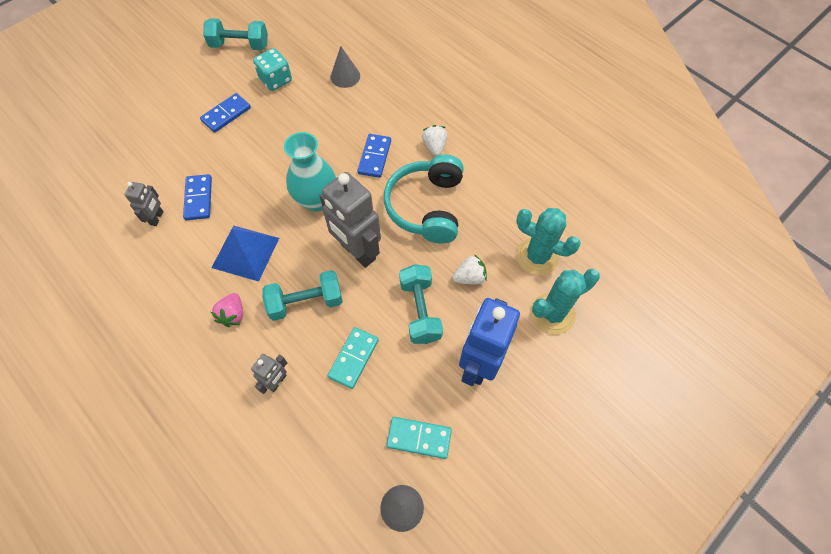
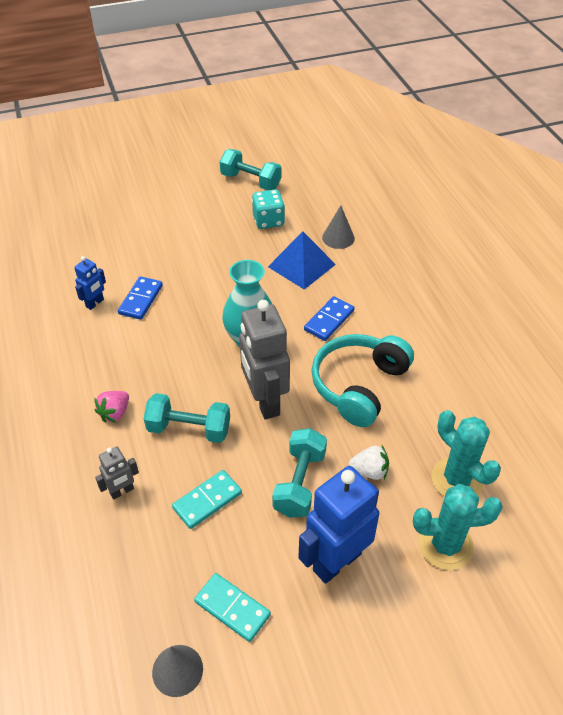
camera: 25 degrees right, 15 degrees down
(157, 218) = (95, 303): grey robot -> blue robot
(226, 114) = (206, 236): blue domino -> none
(245, 252) = (157, 362): blue pyramid -> blue pyramid (301, 265)
(434, 147) = (397, 331): white strawberry -> none

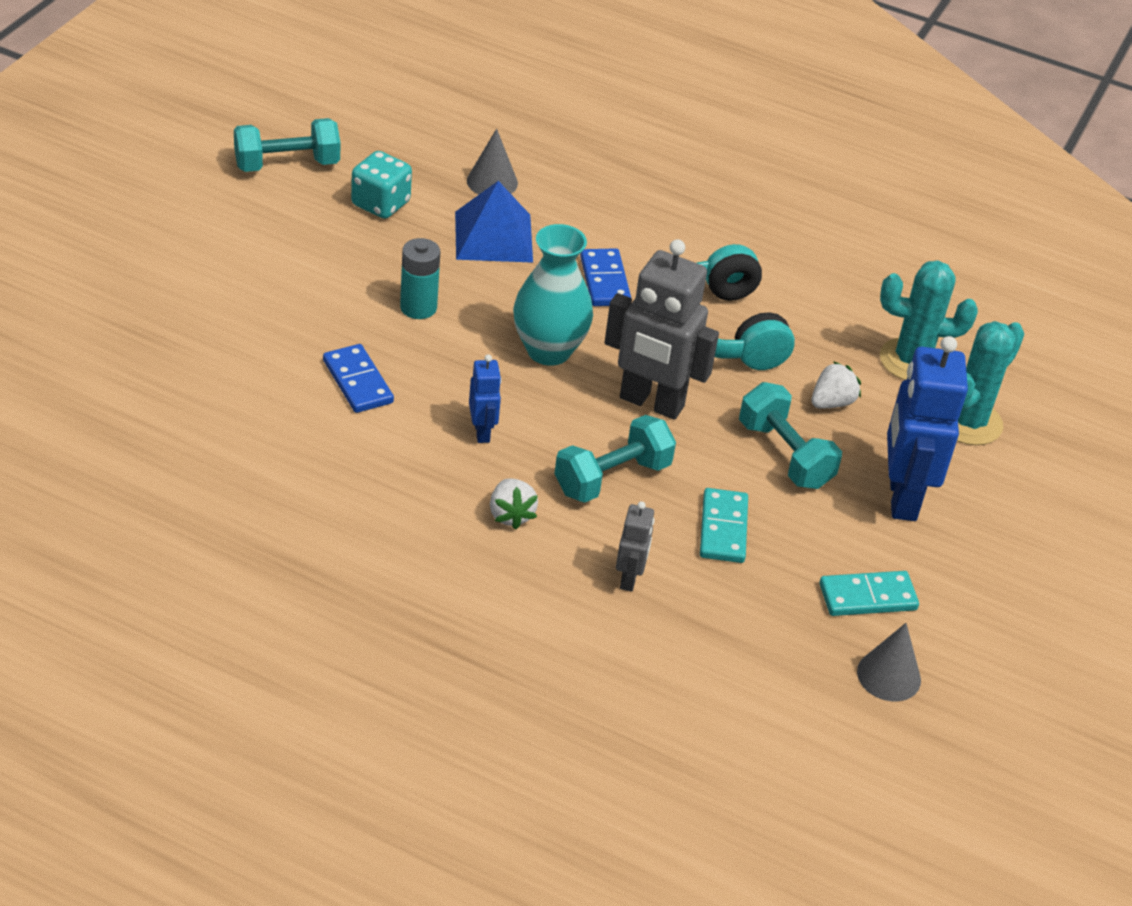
camera: 50 degrees left, 5 degrees down
(95, 303) = (305, 419): blue robot -> blue robot (482, 432)
(115, 413) = (511, 515): pink strawberry -> white strawberry
(217, 280) = (418, 307): none -> turquoise battery

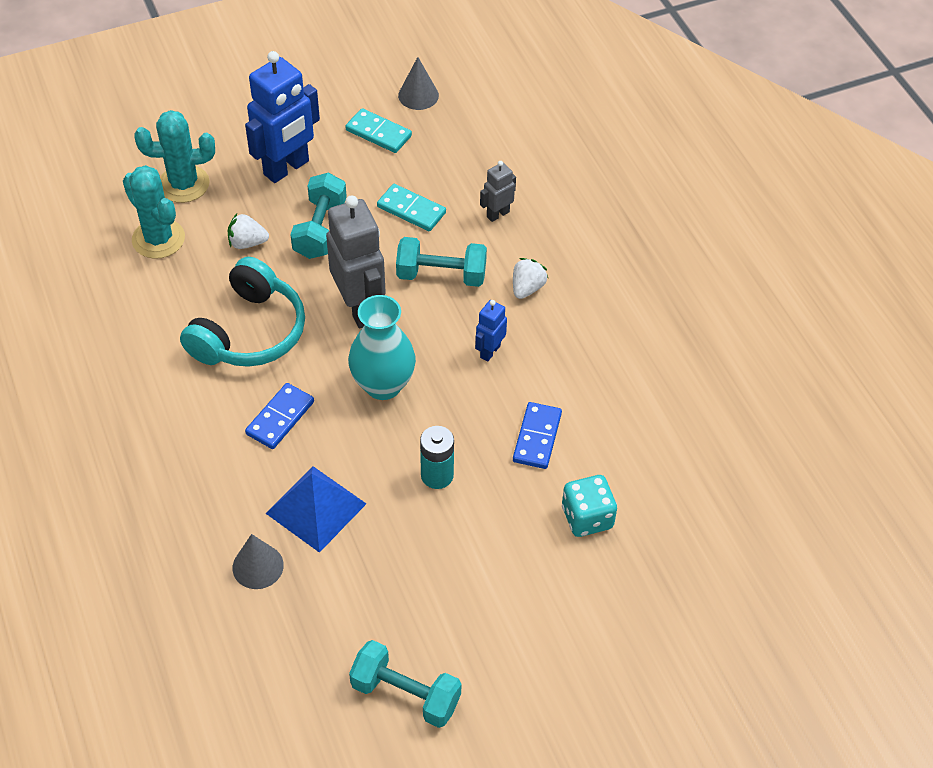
camera: 135 degrees left, 10 degrees up
(380, 204) = (369, 597): turquoise dice -> turquoise dice (587, 517)
(723, 529) = (411, 210): turquoise domino -> turquoise domino turned 75 degrees clockwise

